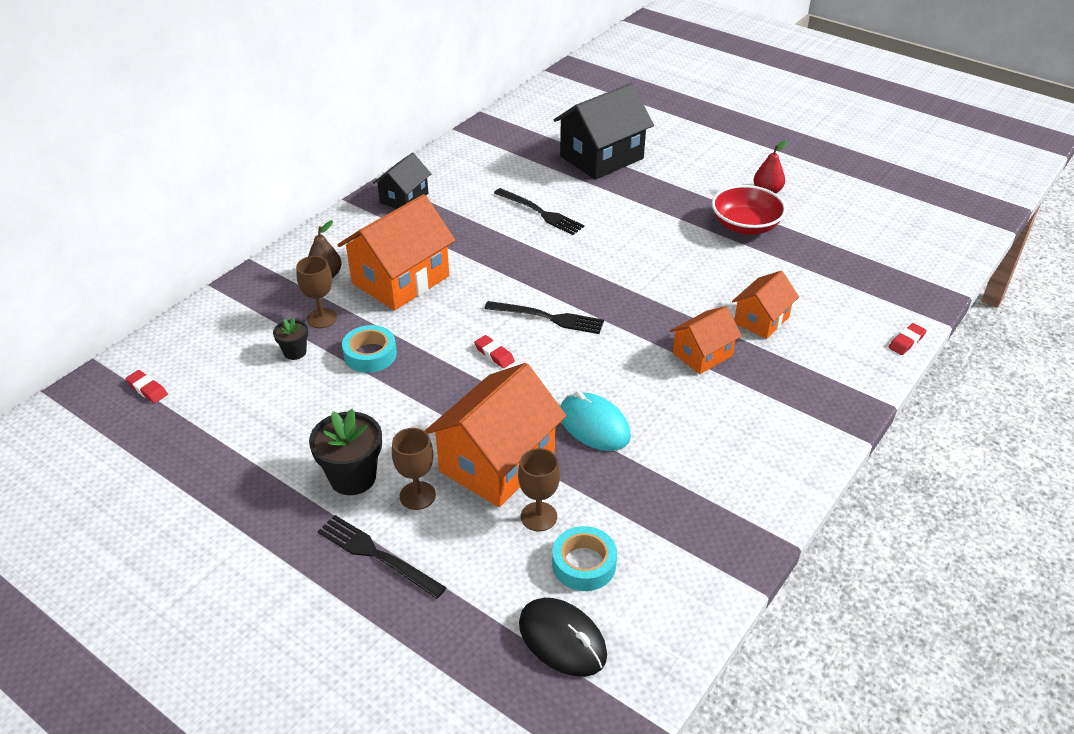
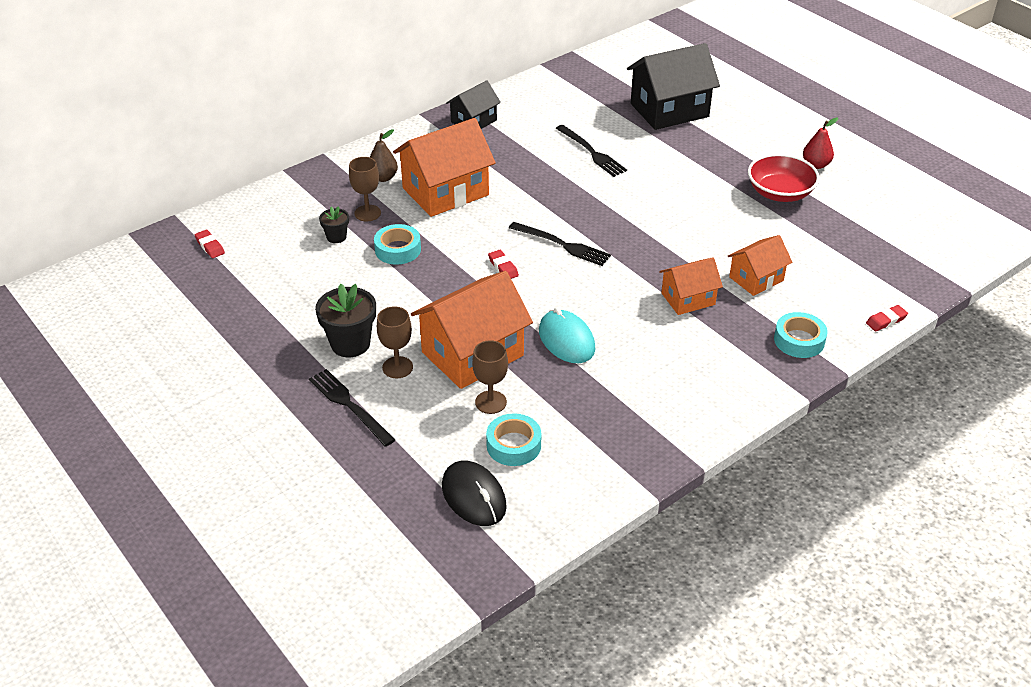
camera: 15 degrees right, 0 degrees up
(832, 379) = (799, 340): none -> turquoise tape

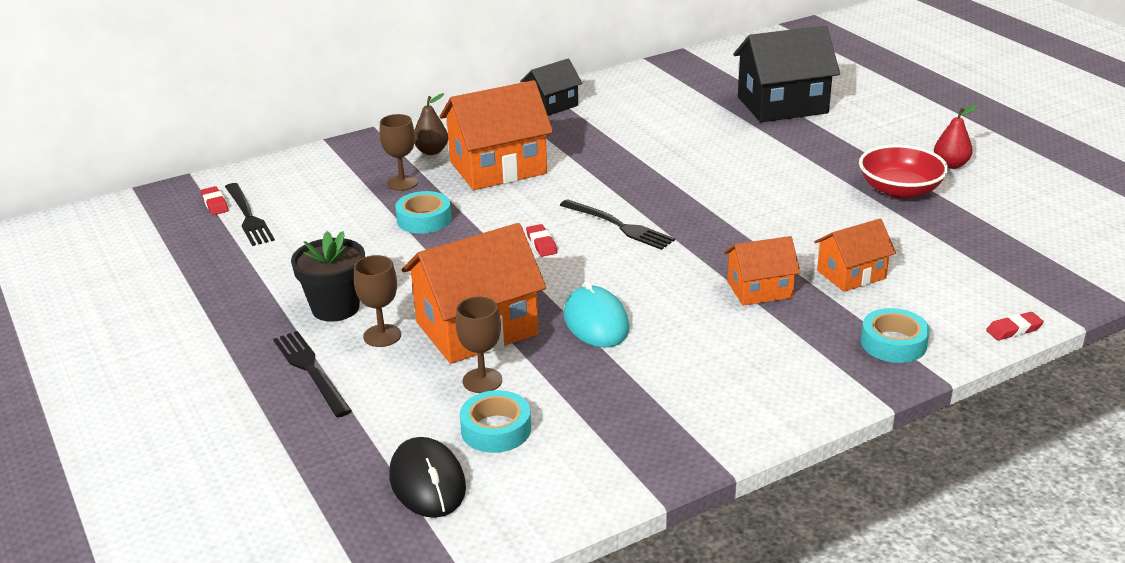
camera: 10 degrees right, 10 degrees down
(336, 237) = (358, 203): black flower pot -> none
(592, 152) = (680, 140): black fork -> black fork (248, 216)

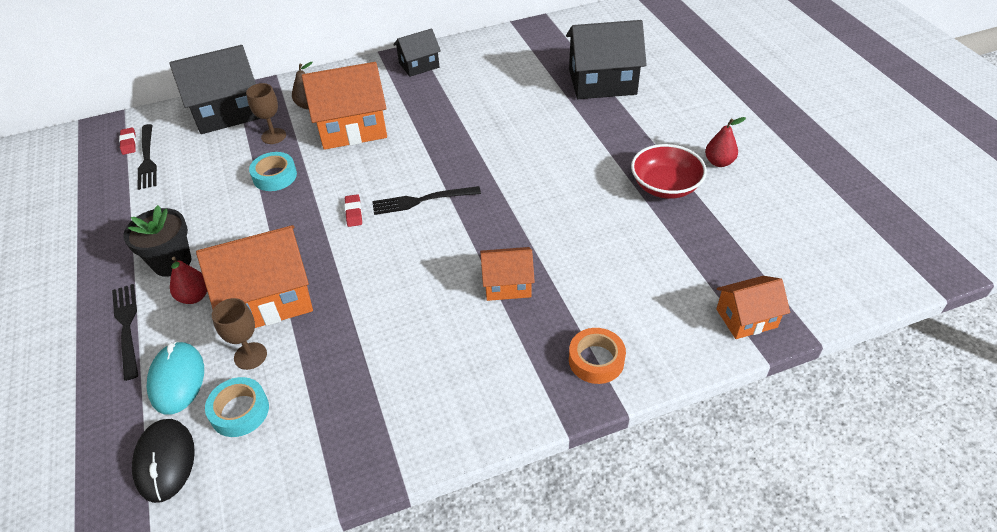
camera: 10 degrees right, 15 degrees up
(329, 165) = (227, 112): none -> black house
(382, 336) = (194, 296): brown goblet -> red pear
(596, 322) = (363, 303): turquoise mouse -> turquoise mouse (177, 379)
(619, 226) = (422, 200): black fork -> black fork turned 120 degrees clockwise
(851, 274) = (589, 277): orange house -> orange house (746, 318)
(893, 343) = (596, 360): turquoise tape -> orange tape
(1013, 330) = (705, 358): red eraser -> none

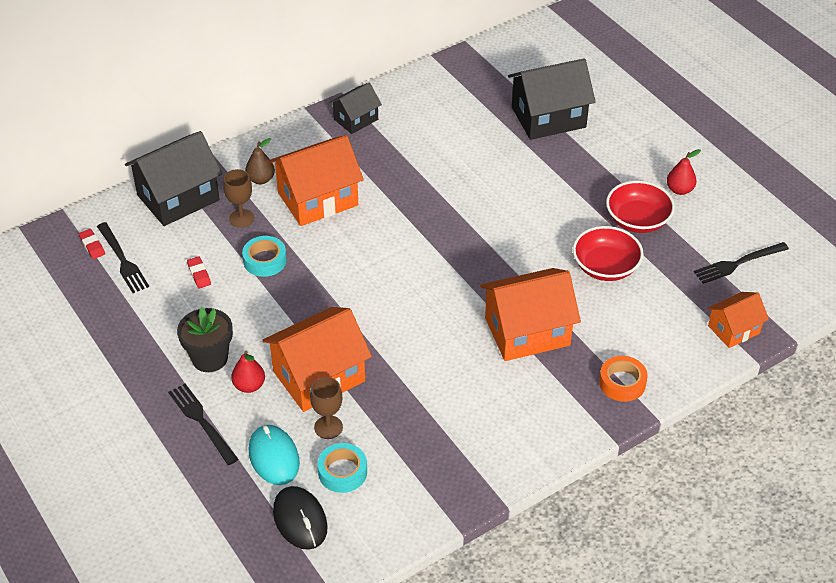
camera: 15 degrees left, 0 degrees up
(354, 213) = (360, 286): red eraser -> red eraser (199, 274)
(422, 200) = (419, 265): black fork -> black fork (738, 263)
(507, 284) = (527, 331): orange house -> orange house, size x1.77
(616, 228) = (605, 267): none -> red bowl

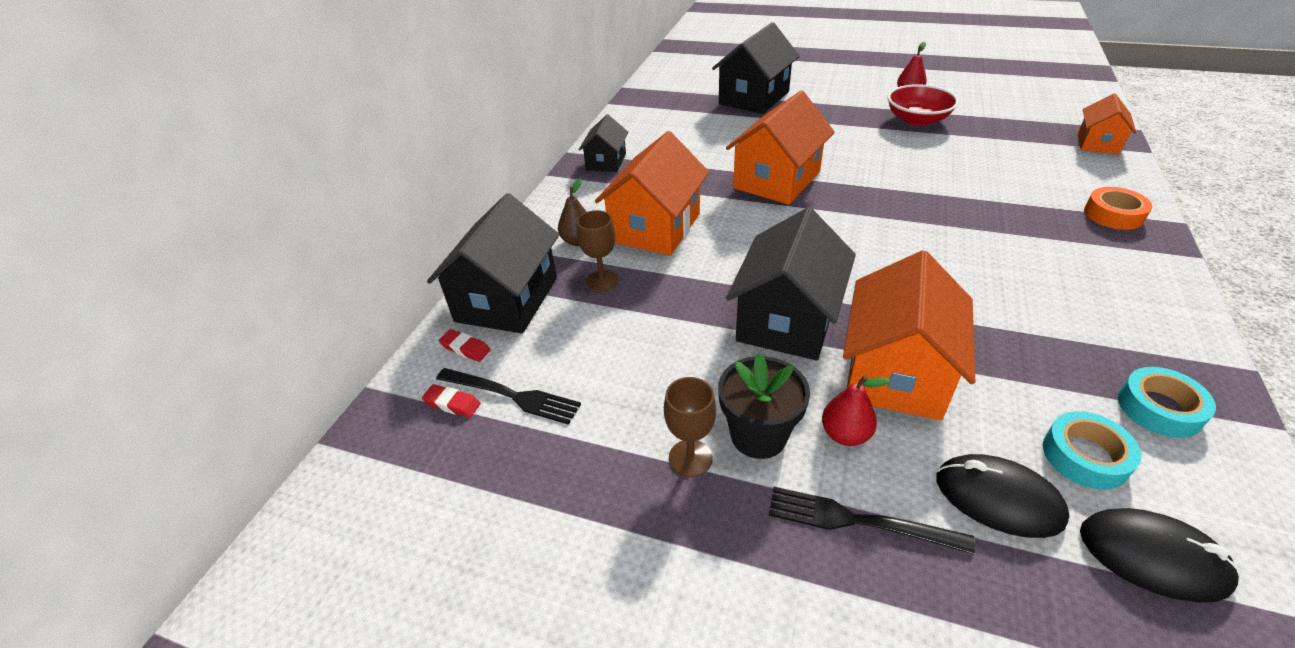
camera: 35 degrees left, 5 degrees down
(199, 274) = (625, 355): red eraser -> red eraser (465, 348)
(265, 260) = (678, 302): turquoise tape -> turquoise tape (1159, 408)
(274, 457) = (998, 498): turquoise mouse -> black mouse
(307, 311) = (787, 320): none -> black house
(328, 427) = (990, 418): brown goblet -> brown goblet (690, 458)
(527, 331) = (986, 222): orange house -> orange house (777, 180)
(605, 267) = (952, 154): red bowl -> none
(738, 263) = (1021, 110): black fork -> none

